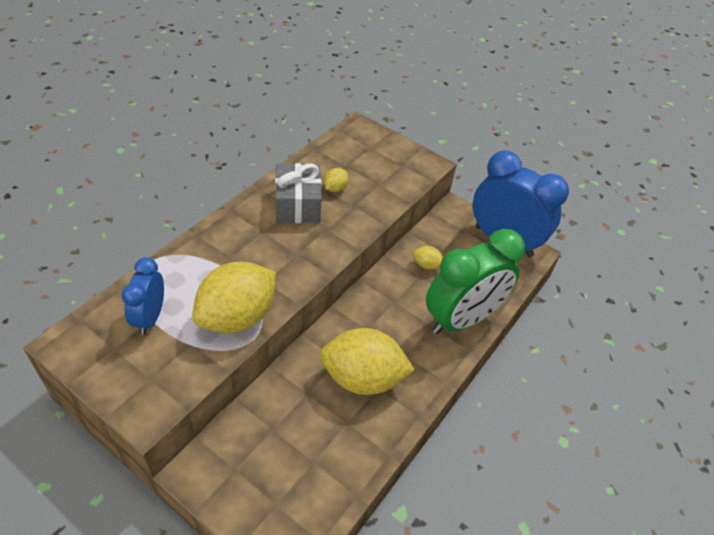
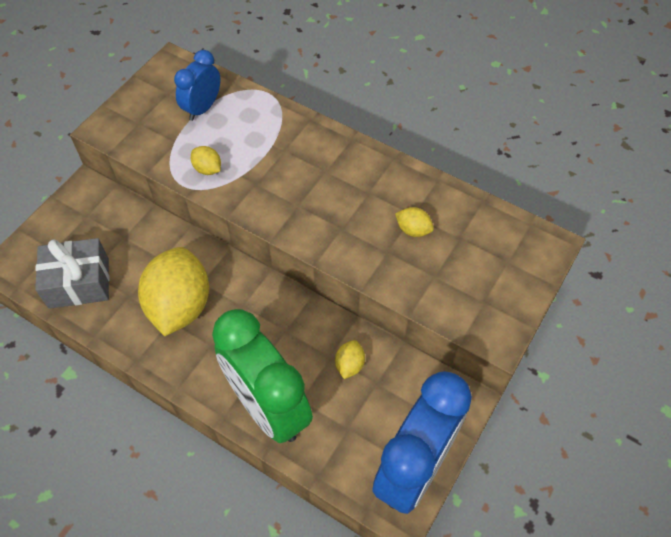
camera: 90 degrees right, 10 degrees up
(150, 317) = (202, 108): blue clock -> blue clock turned 60 degrees counterclockwise
(237, 317) = (207, 169): yellow lemon -> yellow lemon, size x0.42
(298, 205) = (374, 196): grey gift -> grey gift (79, 282)

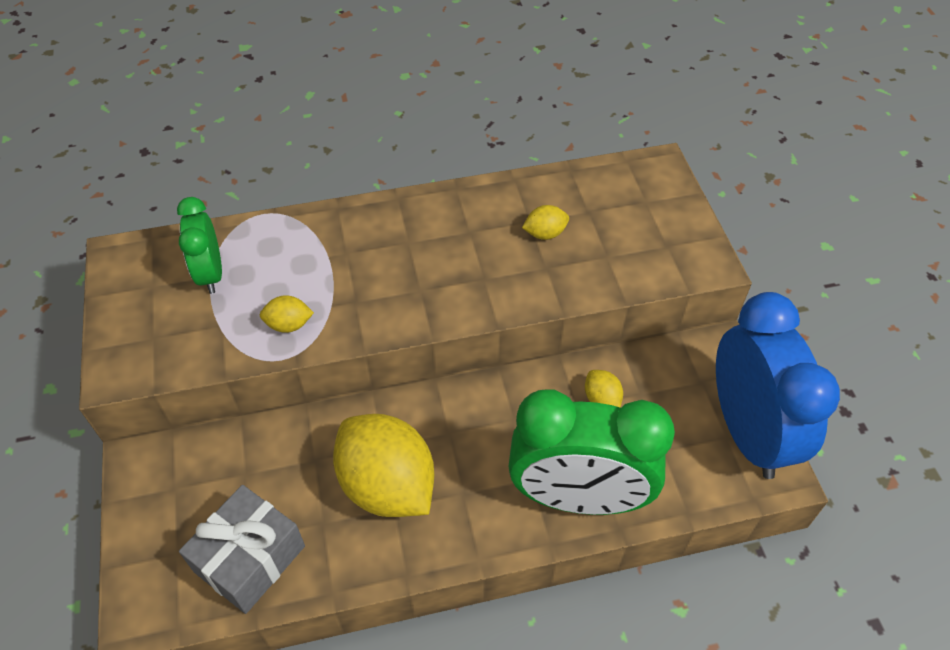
camera: 45 degrees left, 5 degrees down
(202, 108) = (211, 274): blue clock -> green clock

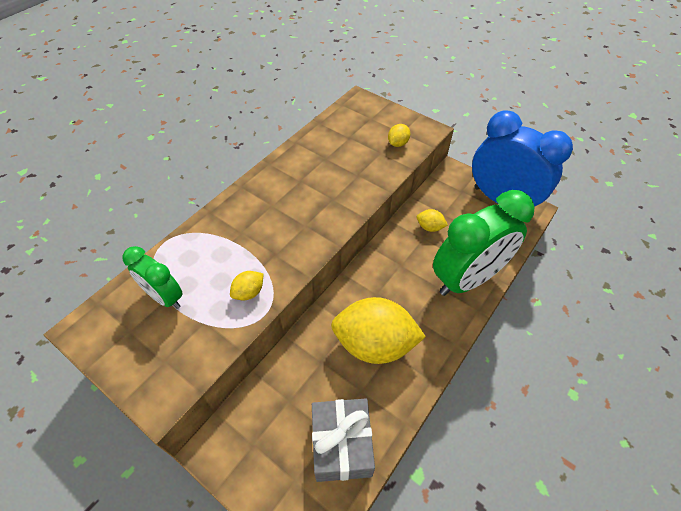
camera: 40 degrees left, 0 degrees up
(545, 233) = (340, 159): yellow lemon -> yellow lemon (397, 143)

